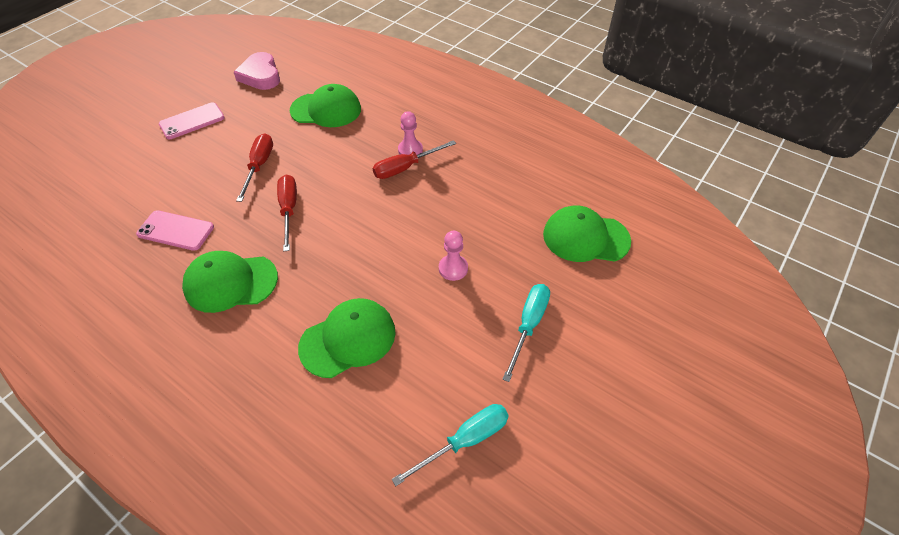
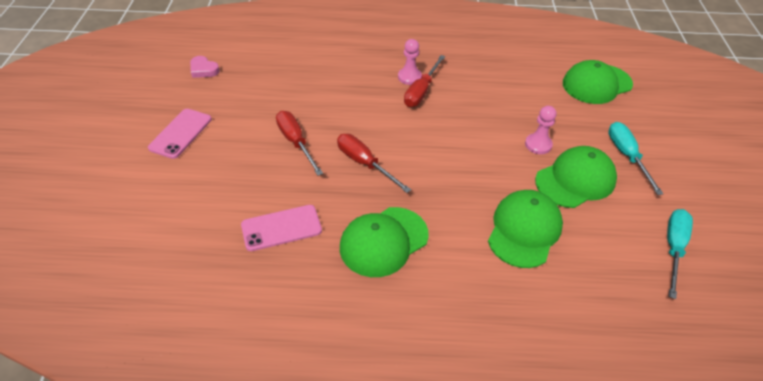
camera: 35 degrees left, 5 degrees down
(260, 75) = (203, 70): pink heart -> pink heart, size x0.59
(326, 110) = (301, 74): green cap -> green cap (575, 180)

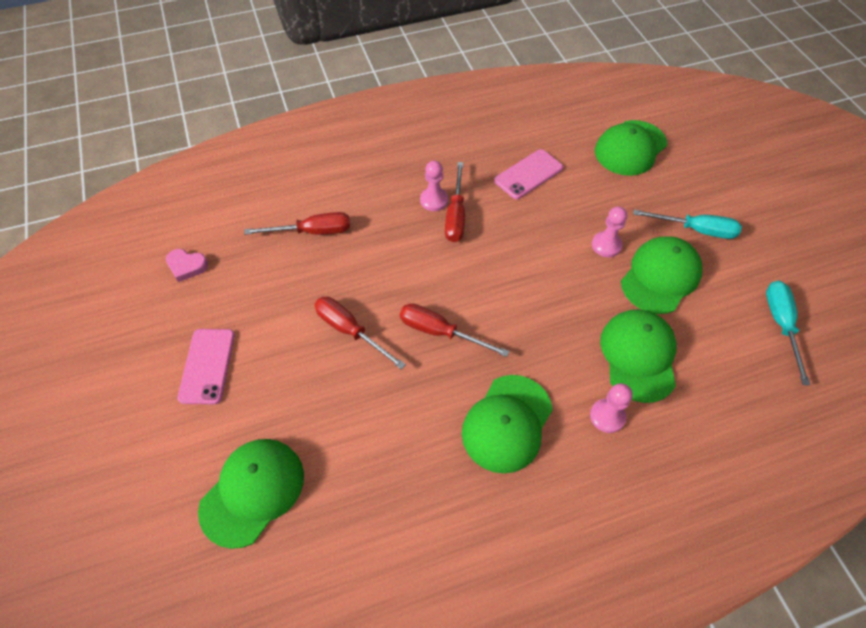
camera: 20 degrees left, 10 degrees up
(164, 221) = (252, 492): none -> green cap
(281, 228) = (391, 448): pink phone -> pink phone (528, 174)
(305, 73) = (312, 232): none -> red screwdriver
(472, 264) = (607, 416): none -> pink pawn
(627, 156) = (696, 230): turquoise screwdriver -> turquoise screwdriver turned 135 degrees clockwise

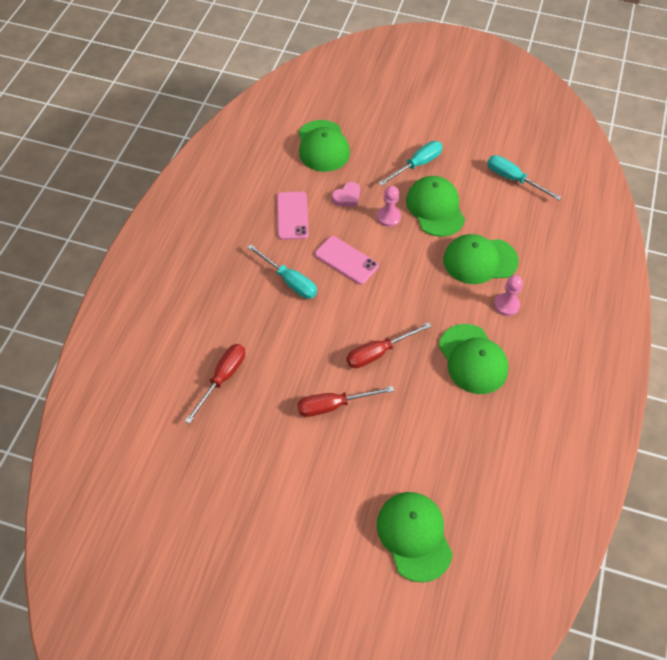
camera: 55 degrees left, 0 degrees up
(187, 266) = (178, 484): pink heart -> pink heart (347, 197)
(207, 366) = (288, 515): pink phone -> pink phone (346, 260)
(434, 200) = (263, 285): pink pawn -> none
(455, 215) = (289, 281): red screwdriver -> turquoise screwdriver
(638, 356) = (480, 260): green cap -> green cap turned 45 degrees counterclockwise

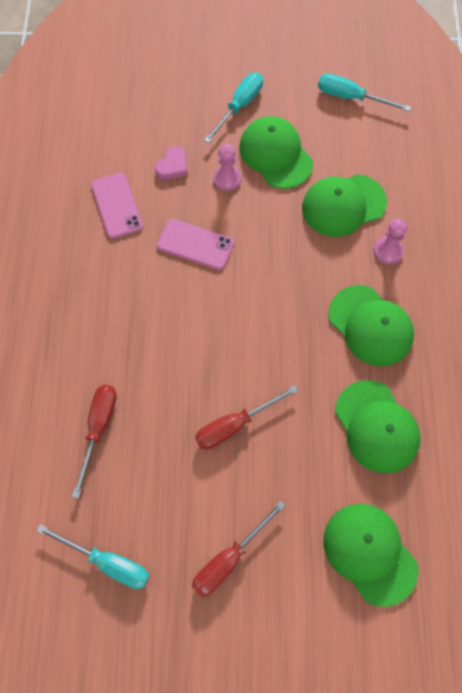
camera: 15 degrees left, 10 degrees up
(289, 281) = (138, 287): turquoise screwdriver -> turquoise screwdriver (107, 562)
(323, 146) = (125, 110): green cap -> green cap (376, 426)
(378, 352) = (265, 347): red screwdriver -> red screwdriver (229, 559)

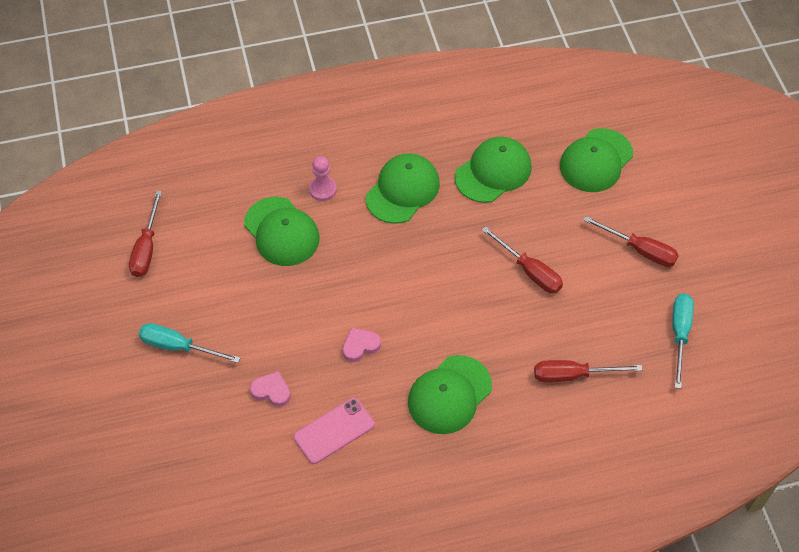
camera: 105 degrees left, 10 degrees down
(195, 244) = (360, 346): pink phone -> pink heart
(227, 179) = (275, 337): pink pawn -> none
(275, 154) = (234, 300): green cap -> green cap (449, 395)
(351, 97) = (146, 248): turquoise screwdriver -> red screwdriver

